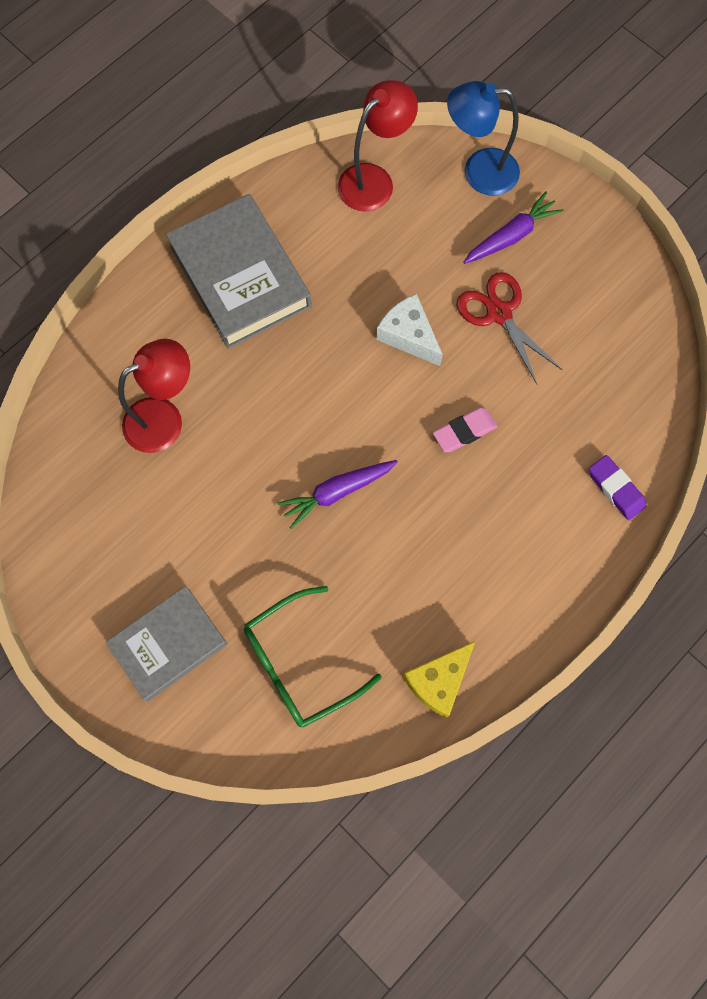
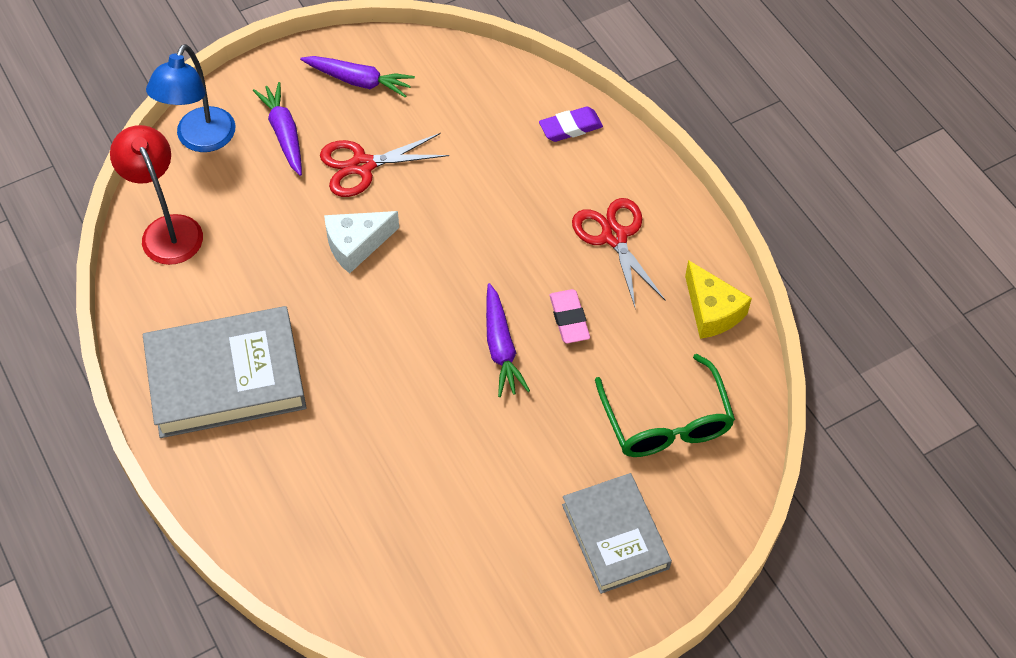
camera: 75 degrees left, 15 degrees down
(164, 418) = (364, 487): red lamp -> none
(464, 431) = (474, 226): pink eraser -> pink eraser (569, 319)
(496, 565) = (614, 237): none -> red scissors
(597, 279) = (359, 81): none -> purple carrot

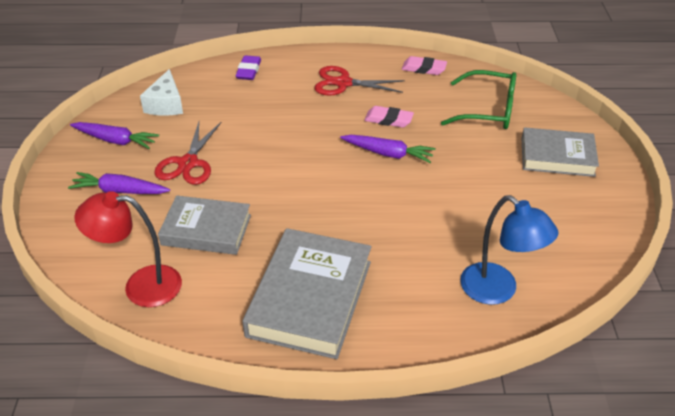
camera: 60 degrees left, 15 degrees down
(200, 140) = (76, 237): blue lamp -> blue lamp (498, 291)
(271, 239) = (206, 230): none -> grey book
(356, 245) = (251, 189): white cheese -> white cheese (166, 104)
(359, 81) = (115, 140): purple carrot -> purple carrot turned 60 degrees clockwise
(712, 311) = (424, 69): yellow cheese -> pink eraser

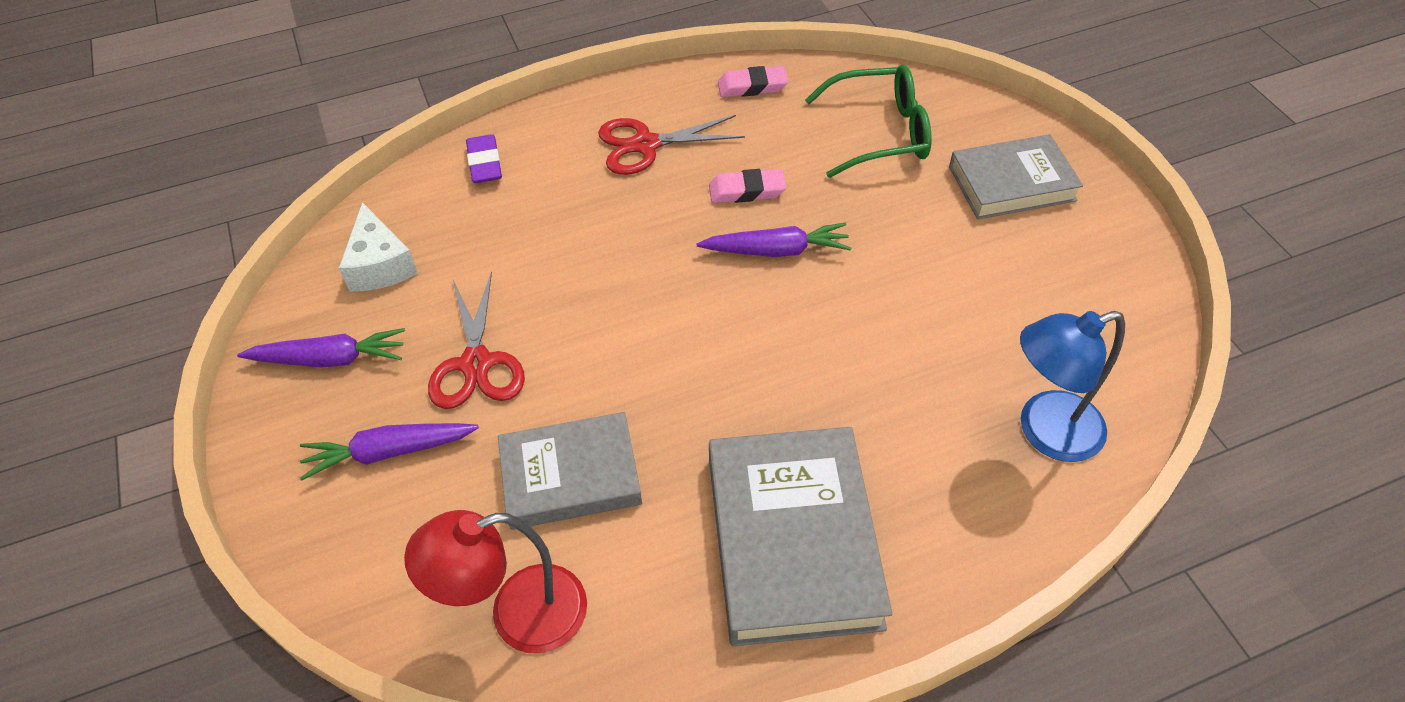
camera: 20 degrees left, 10 degrees up
(498, 291) = (1045, 432): blue lamp -> blue lamp turned 135 degrees clockwise

